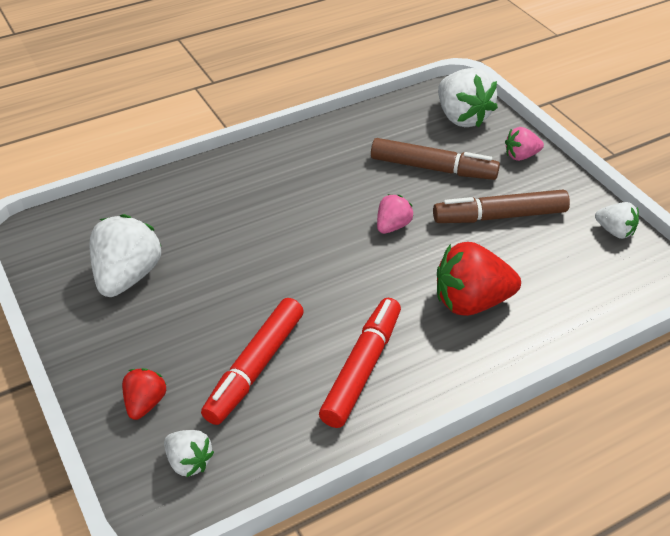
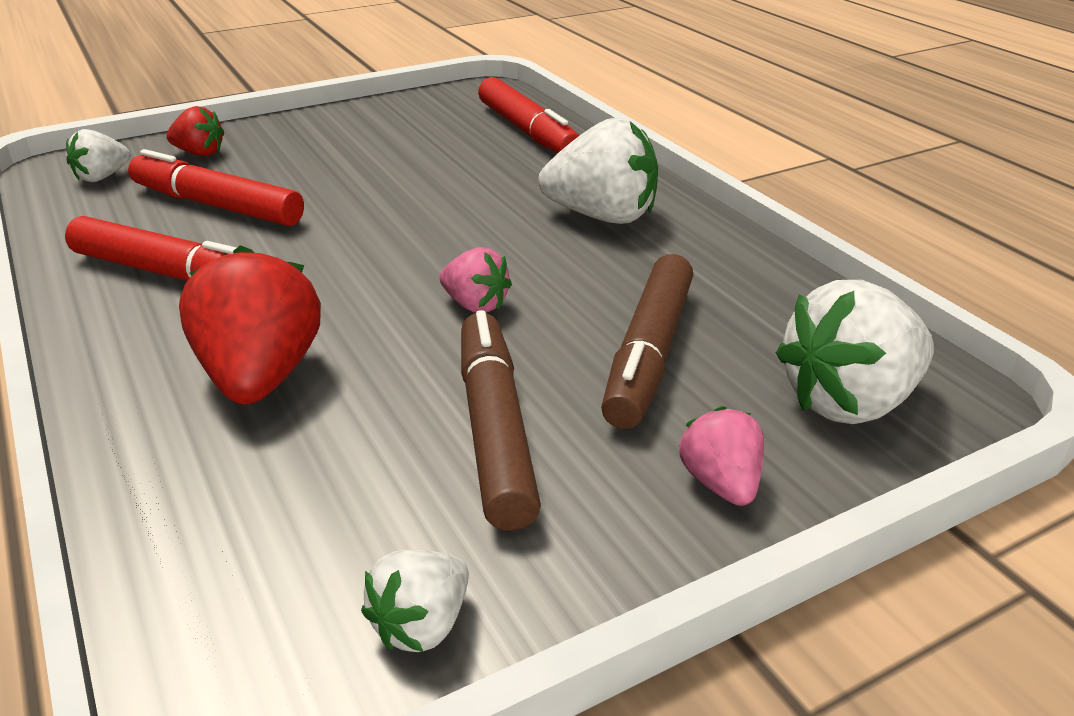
camera: 90 degrees right, 10 degrees down
(127, 277) = (402, 134): white strawberry -> white strawberry (602, 216)
(138, 208) = (527, 131): none -> red marker

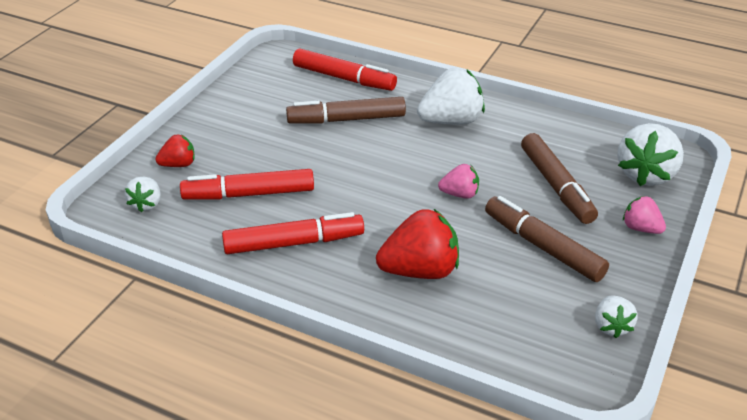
camera: 35 degrees left, 5 degrees up
(261, 376) = (420, 271): red strawberry -> red strawberry turned 120 degrees clockwise
(460, 171) = (346, 119): none -> brown marker

